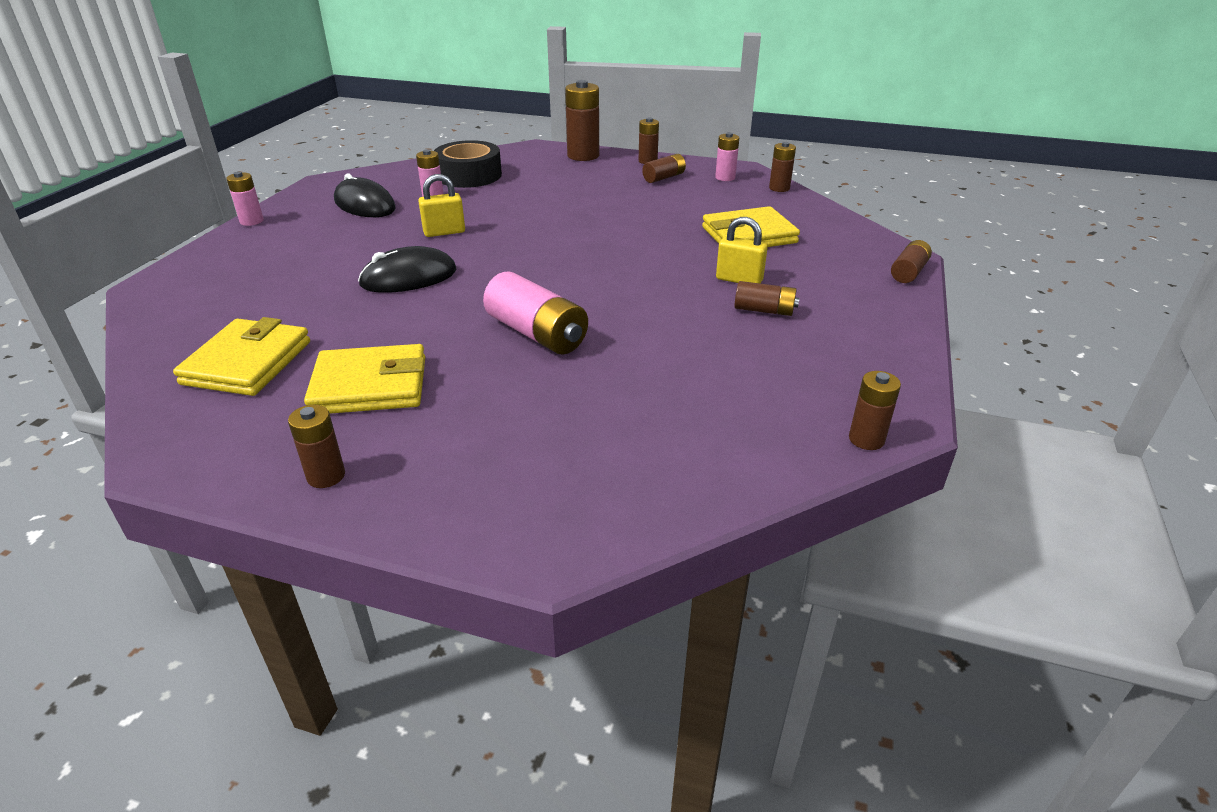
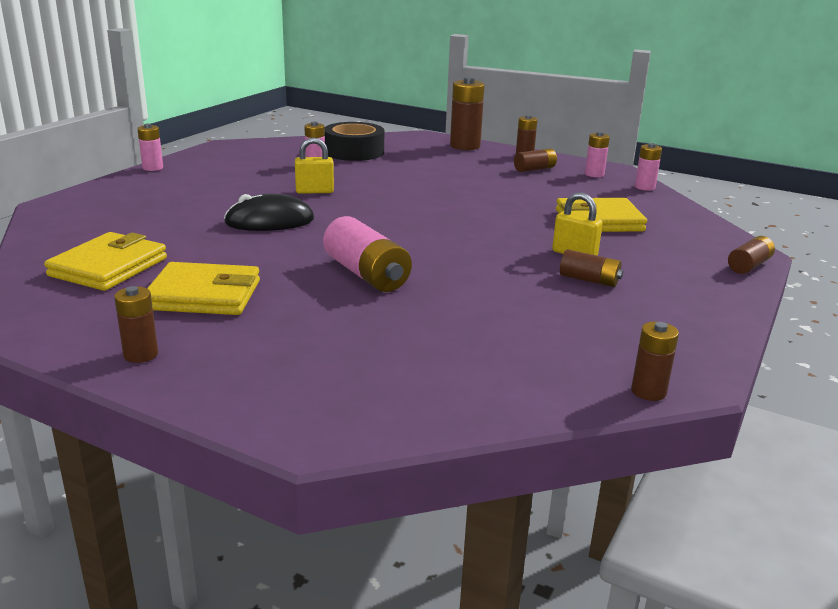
camera: 10 degrees right, 10 degrees down
(364, 205) = (253, 165): black mouse -> none
(779, 188) = (644, 187): brown battery -> pink battery

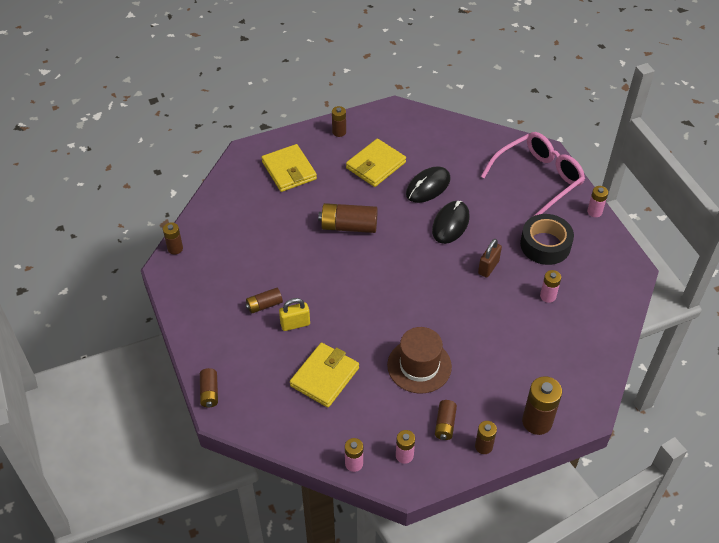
camera: 130 degrees right, 25 degrees up
(108, 267) = (434, 147): yellow wallet -> yellow wallet (289, 170)
(118, 198) = (538, 179): none -> pink glasses
(211, 249) = (428, 187): none -> black mouse
(314, 191) = (488, 267): yellow padlock -> brown padlock
(354, 152) = (567, 336): black tape -> black tape (545, 245)
(366, 274) = (348, 226): pink battery -> brown battery
(498, 189) = (419, 366): none -> brown hat

